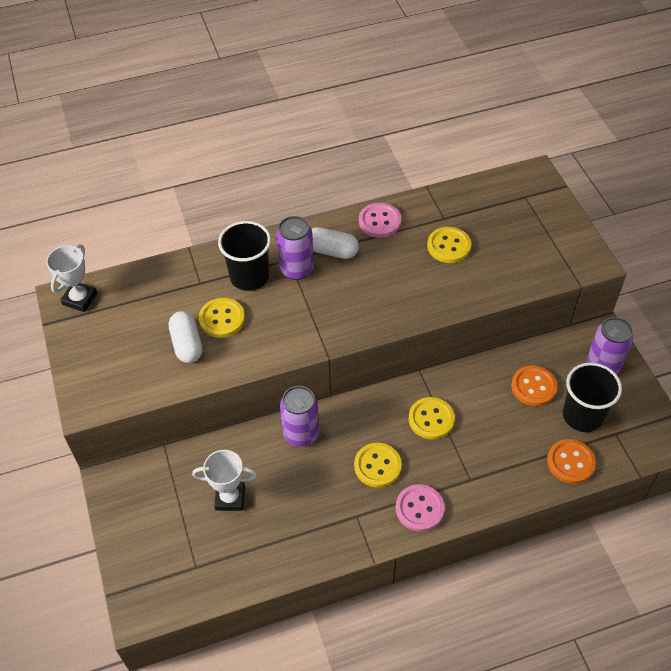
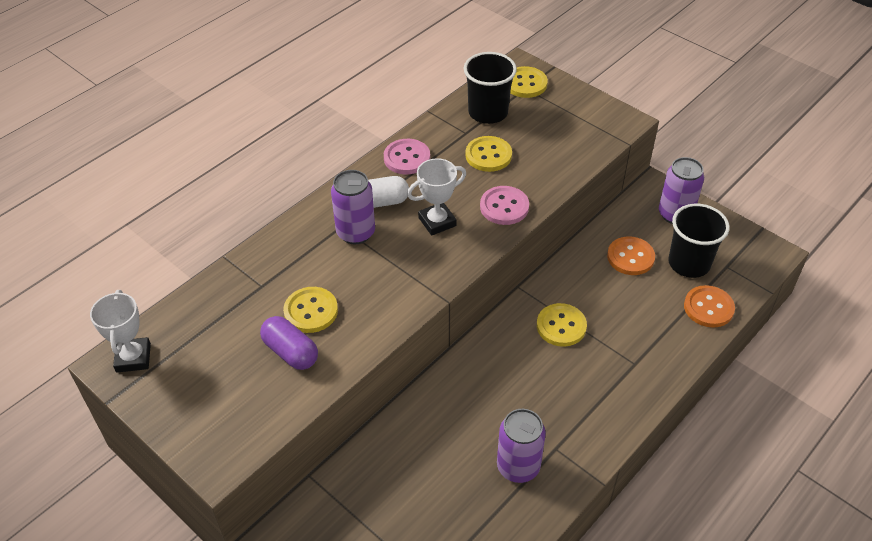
camera: 30 degrees left, 5 degrees down
(187, 344) = (291, 352): white capsule -> purple capsule
(230, 498) = (418, 494): white trophy -> white trophy (437, 222)
(249, 276) = (311, 259): black cup -> black cup (488, 112)
(301, 434) = (447, 397): purple can -> purple can (518, 467)
(377, 466) = (542, 392): yellow button -> yellow button (525, 84)
(419, 509) = (609, 412): pink button -> pink button (504, 207)

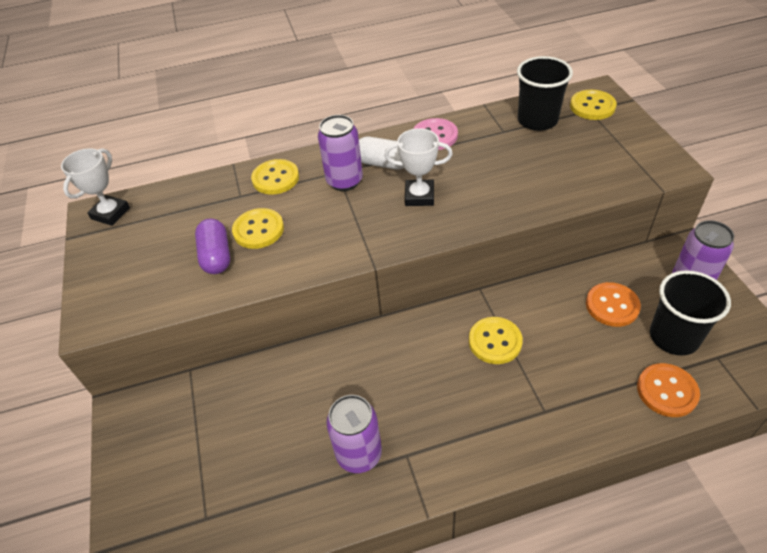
camera: 35 degrees right, 0 degrees up
(488, 155) = (510, 156): yellow button -> yellow button (275, 178)
(504, 207) = (490, 205): pink button -> none

